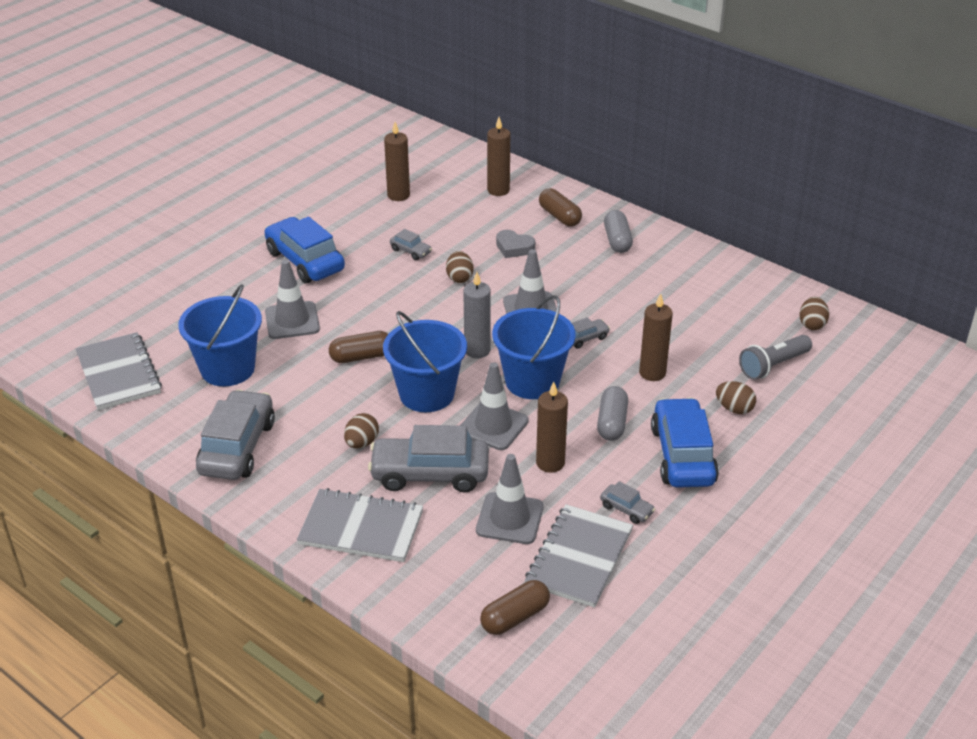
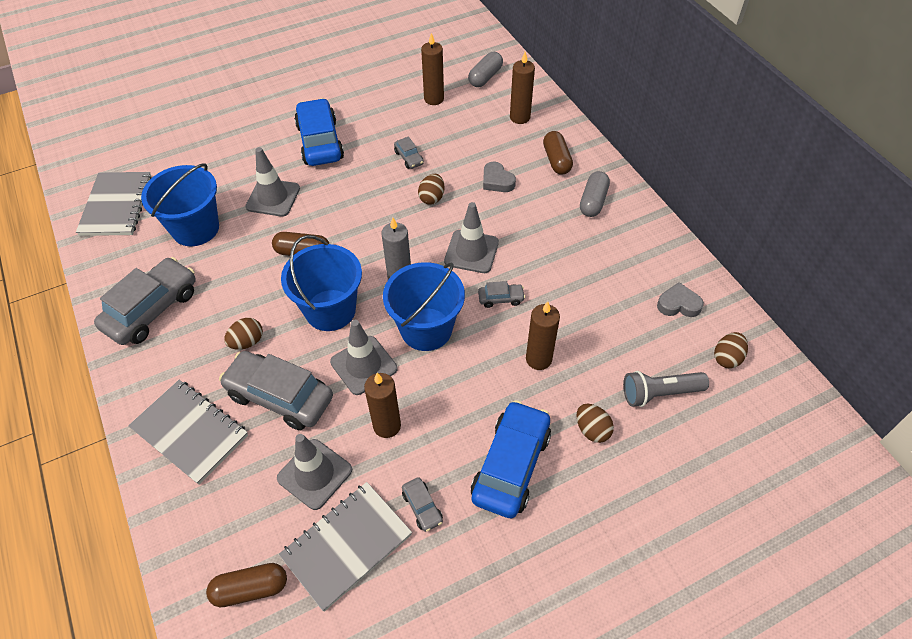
camera: 25 degrees right, 15 degrees up
(612, 423) = (468, 402): grey capsule -> grey capsule (485, 77)
(746, 298) = (678, 304): none -> grey heart

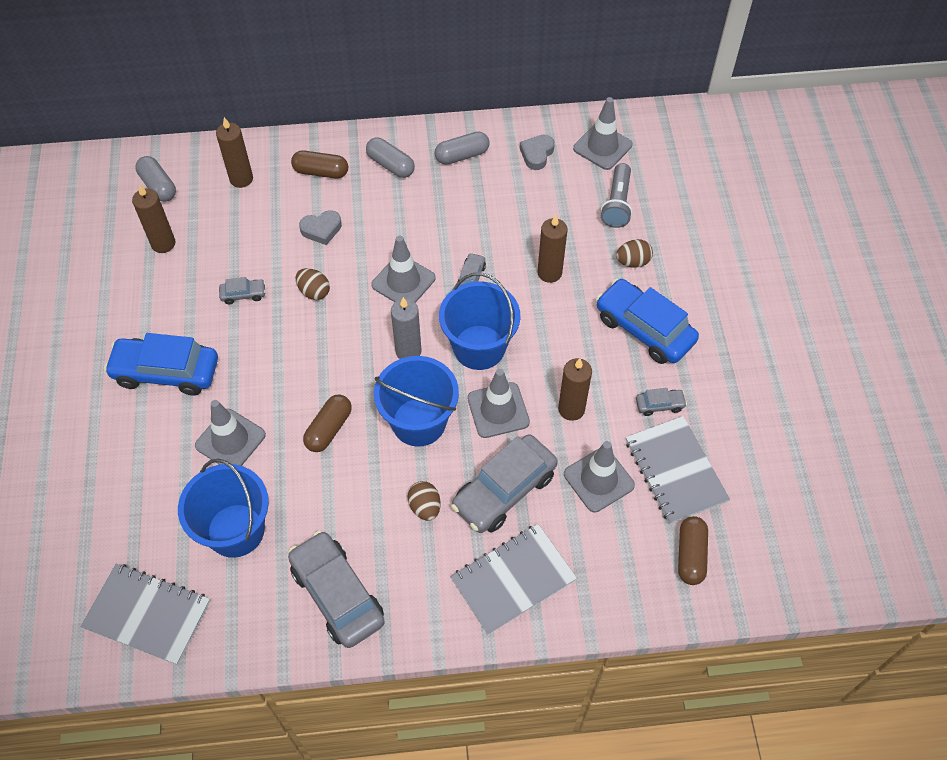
camera: 70 degrees left, 5 degrees up
(637, 247) = (462, 155): none -> grey capsule
(727, 358) = (602, 147): brown egg -> grey traffic cone

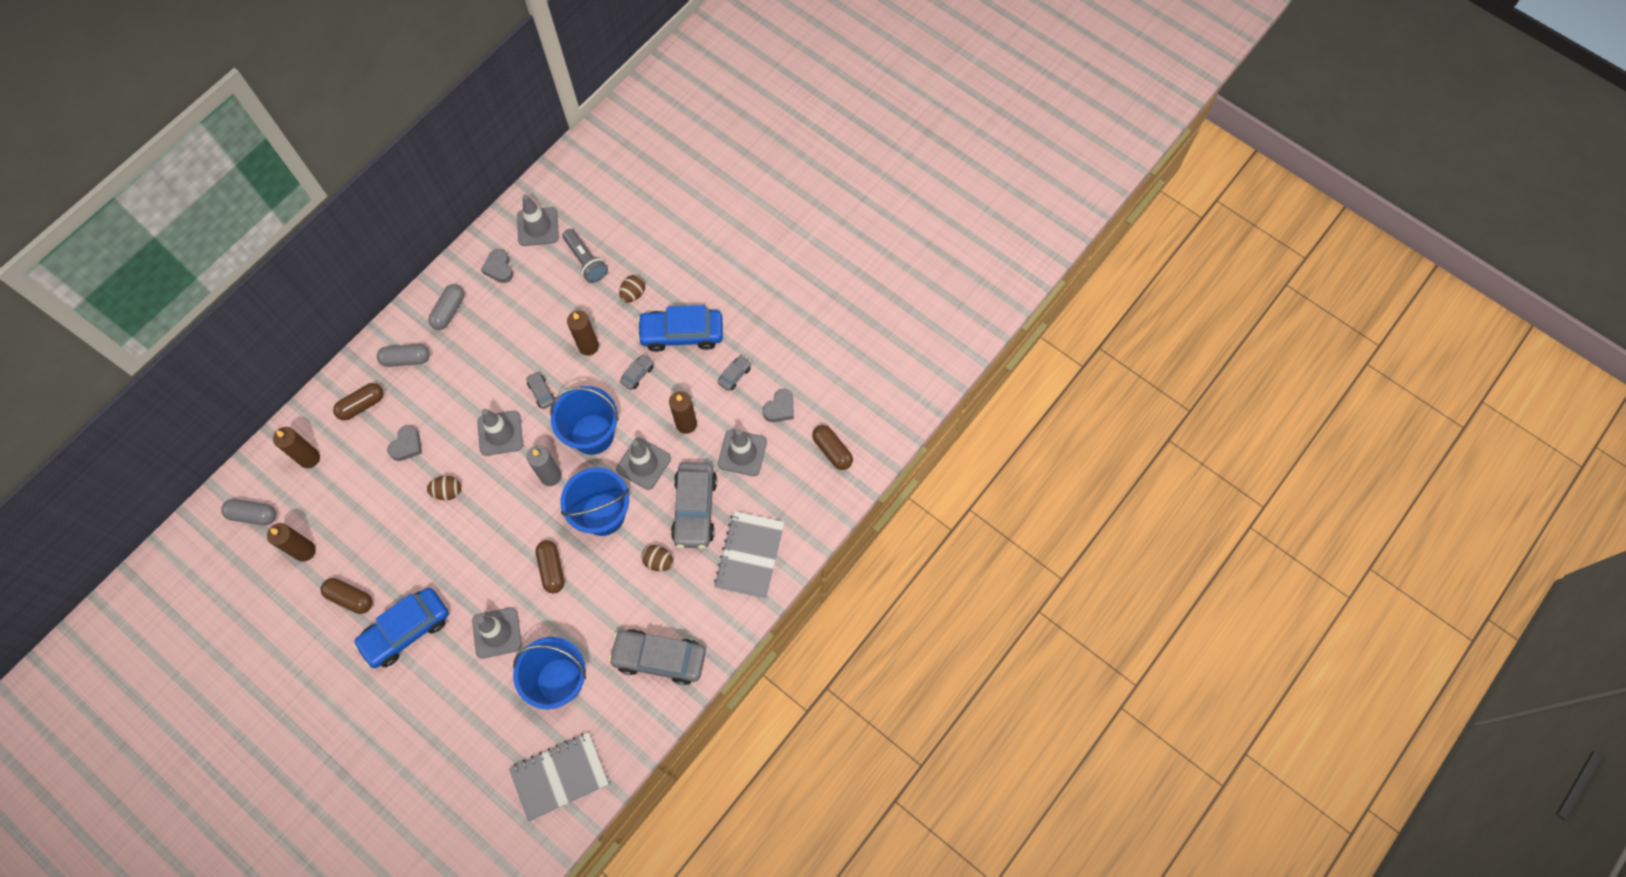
camera: 45 degrees left, 10 degrees up
(155, 308) = (350, 598): none -> brown capsule
(243, 294) = (401, 535): grey car -> grey car (638, 374)
(675, 471) = (780, 408): grey notebook -> grey heart

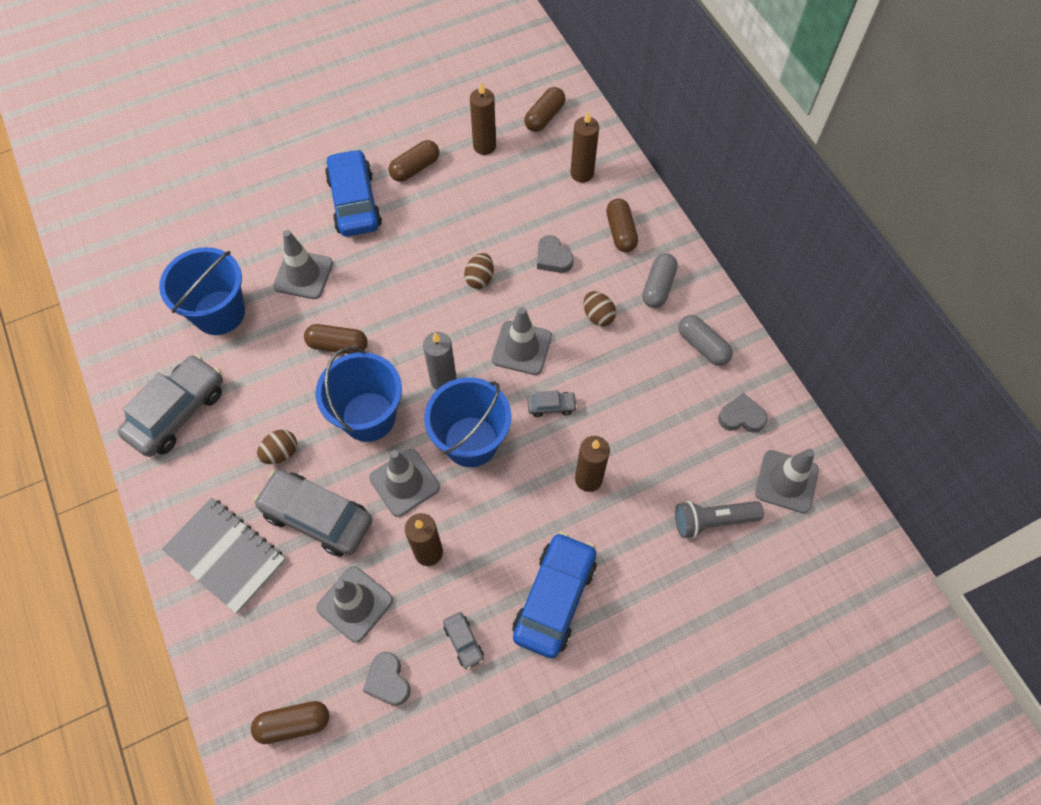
camera: 115 degrees right, 5 degrees down
(253, 515) = (544, 117): grey capsule -> brown capsule
(560, 776) = (130, 281): grey notebook -> none
(633, 294) = (639, 561): brown egg -> brown egg (598, 316)
(638, 374) = (523, 521): grey car -> none

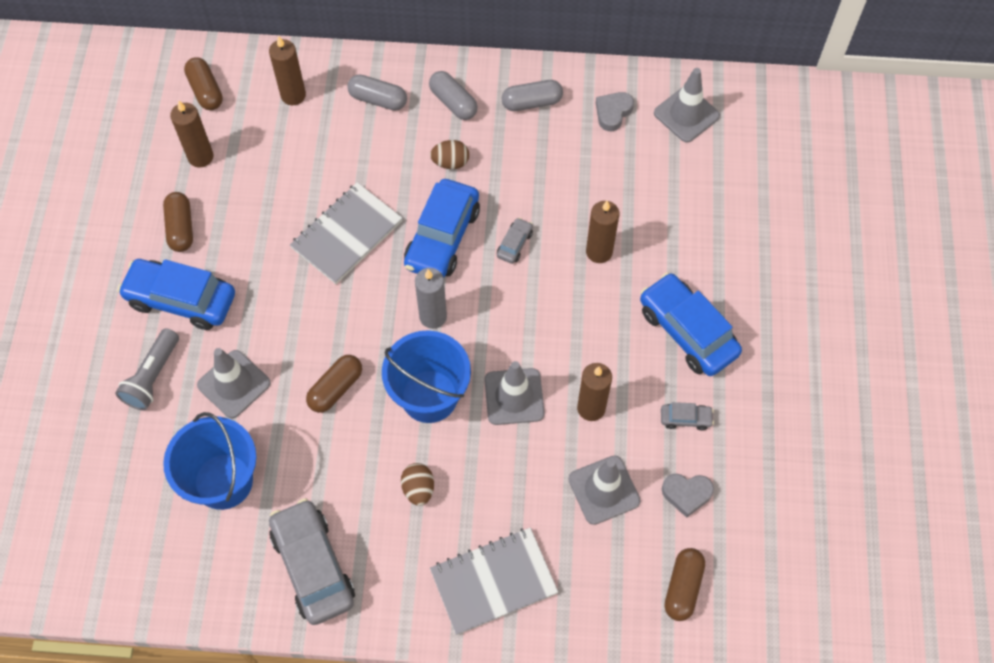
camera: 60 degrees left, 0 degrees up
(317, 517) = (503, 485): grey car -> none
(471, 441) = (508, 324): blue bucket -> none
(480, 278) = (347, 235): brown egg -> grey notebook
(521, 348) = (442, 238): grey traffic cone -> blue car
(553, 258) = (367, 166): grey heart -> none
(620, 232) = (378, 99): brown capsule -> grey capsule
(712, 521) = (688, 183): grey flashlight -> grey flashlight (153, 376)

